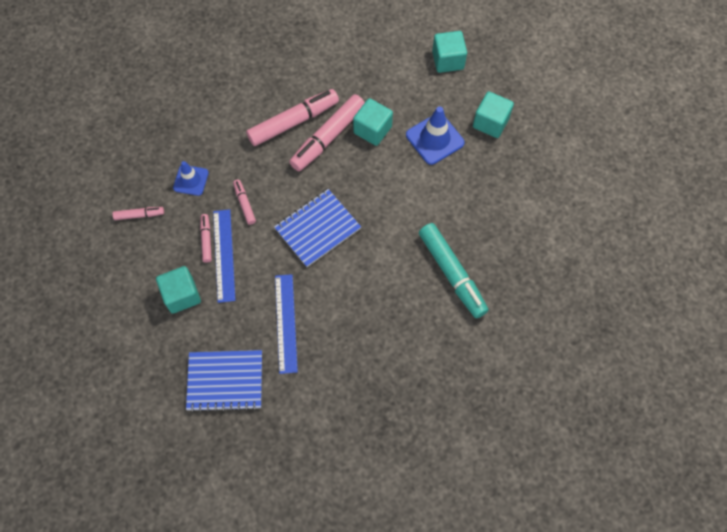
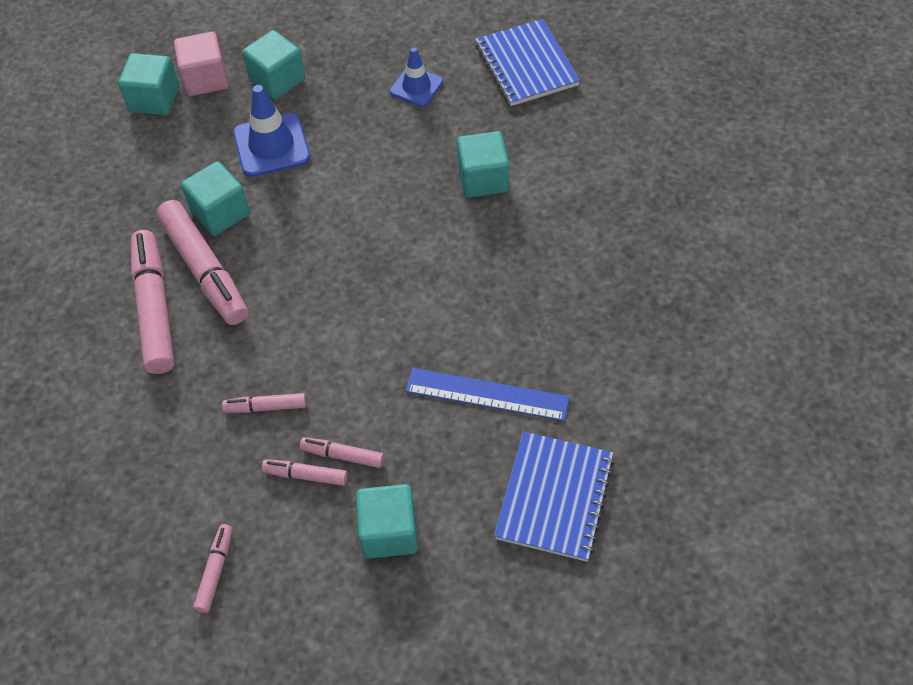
camera: 70 degrees left, 10 degrees down
(191, 180) = (187, 477): blue traffic cone -> blue traffic cone (416, 87)
(224, 255) = (342, 455): blue ruler -> pink marker
(317, 229) = (350, 319): blue notebook -> blue notebook (526, 65)
(452, 273) = (483, 179): turquoise marker -> turquoise cube
(475, 82) = (205, 79): none -> pink cube

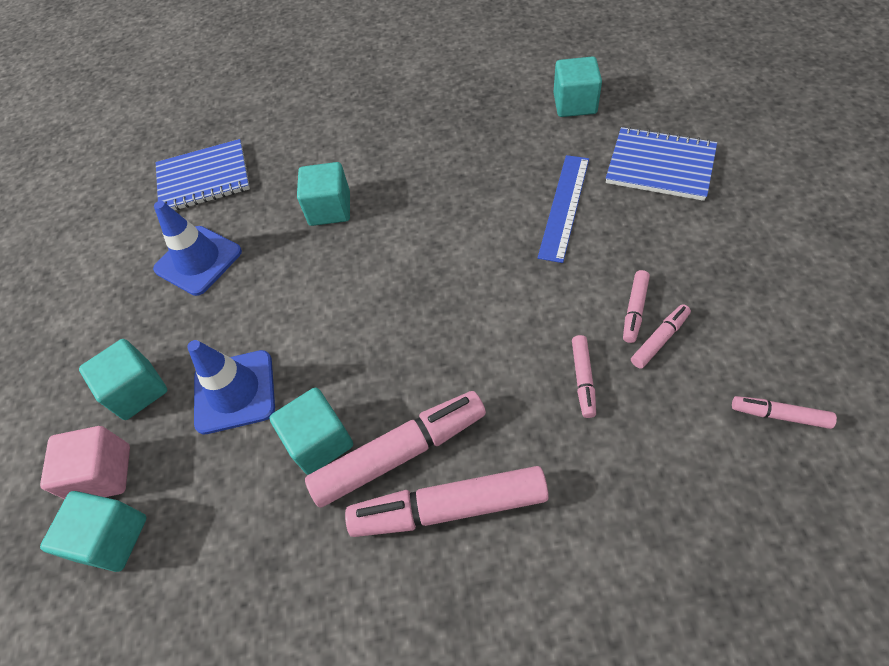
camera: 80 degrees left, 0 degrees up
(305, 475) = (659, 340): pink marker -> pink marker turned 150 degrees counterclockwise
(389, 532) = (709, 272): turquoise cube -> turquoise cube (574, 104)
(416, 87) = (198, 260): blue traffic cone -> blue traffic cone, size x1.54

